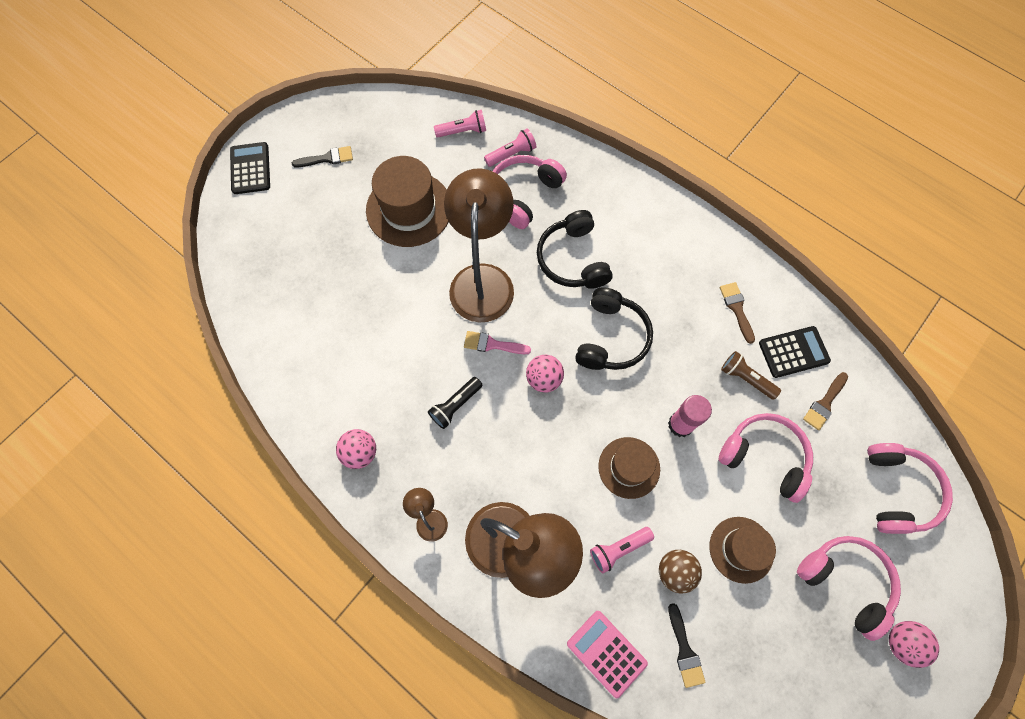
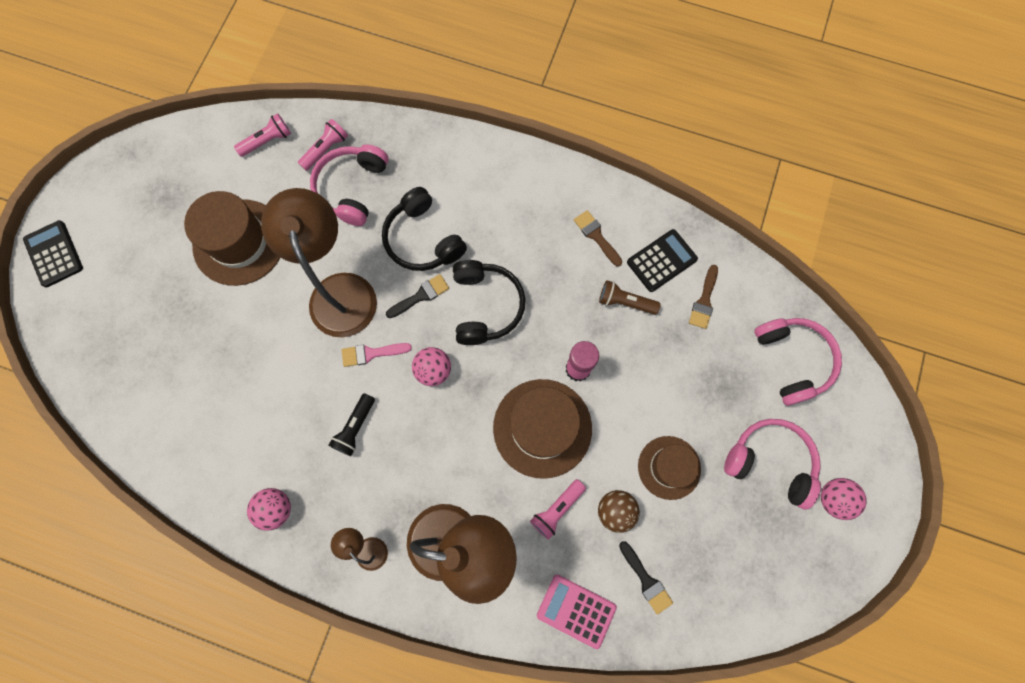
camera: 20 degrees left, 5 degrees up
(327, 158) = (133, 216): black brush -> black brush (421, 296)
(629, 467) = (542, 428): brown hat -> brown hat, size x1.60
(764, 457) = (664, 372): pink headphones -> none

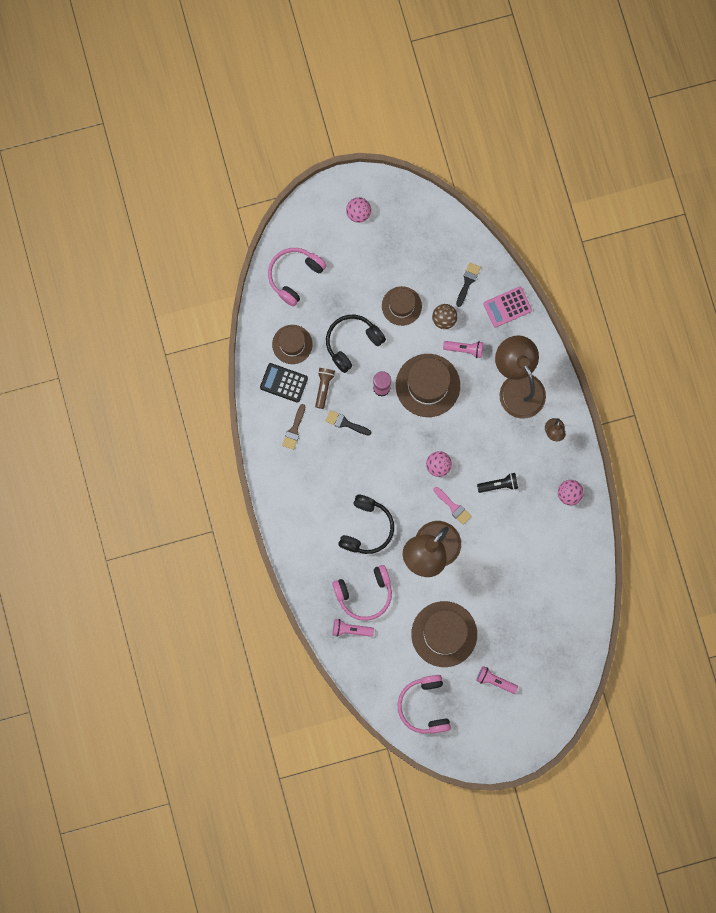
camera: 125 degrees left, 5 degrees up
(54, 254) = (528, 737): black calculator -> none
(267, 141) = (370, 670): pink flashlight -> pink flashlight (495, 681)
(421, 296) = (401, 504): black brush -> black brush (345, 423)
(486, 306) = (381, 463): black headphones -> black headphones (352, 343)
(576, 611) = (507, 307): pink calculator -> pink calculator turned 75 degrees clockwise
(625, 302) = (324, 387): brown flashlight -> brown flashlight turned 150 degrees counterclockwise
(704, 301) = (292, 344): brown brush -> brown hat
(770, 462) = (361, 256): pink headphones -> pink headphones (424, 706)

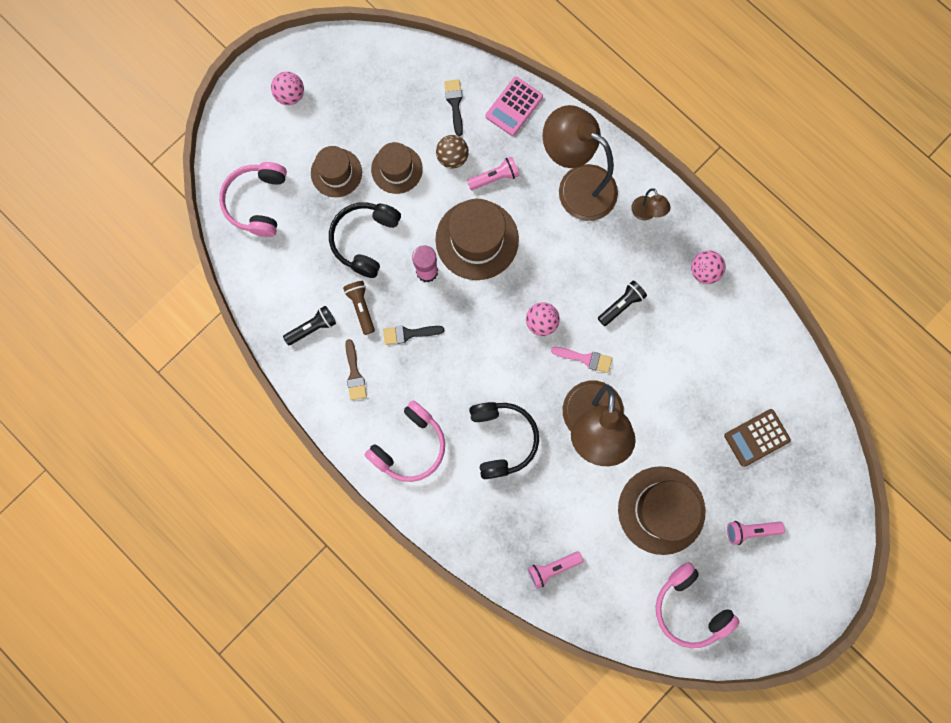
camera: 30 degrees left, 0 degrees up
(284, 383) = (312, 328): black calculator -> black flashlight
(292, 344) = (297, 279): brown hat -> brown hat (336, 172)
(364, 594) = (544, 516): pink headphones -> pink headphones (410, 446)
(536, 624) = (756, 438): none -> brown calculator

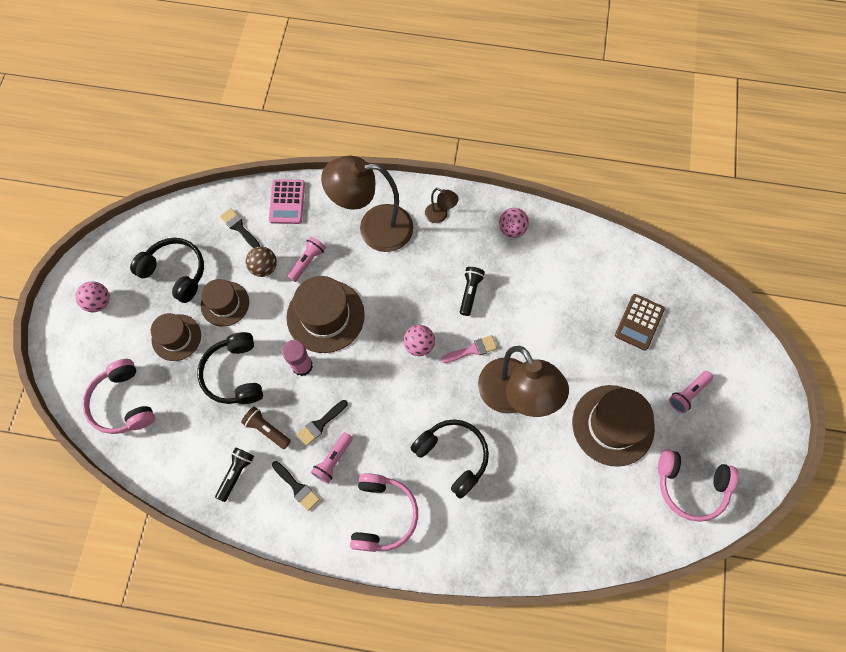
camera: 35 degrees left, 10 degrees down
(354, 374) = (297, 487): brown brush -> black brush
(372, 110) = (175, 272): none -> black headphones
(552, 568) = (566, 532): pink flashlight -> pink flashlight (333, 460)

